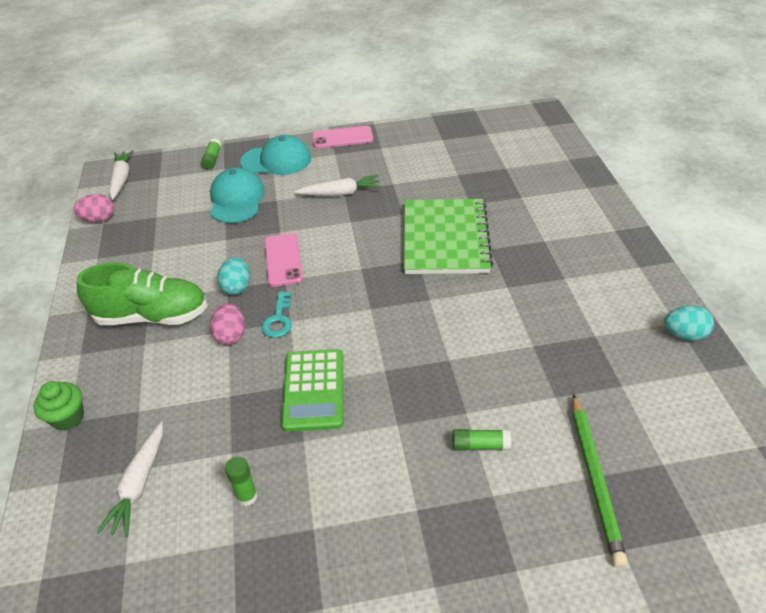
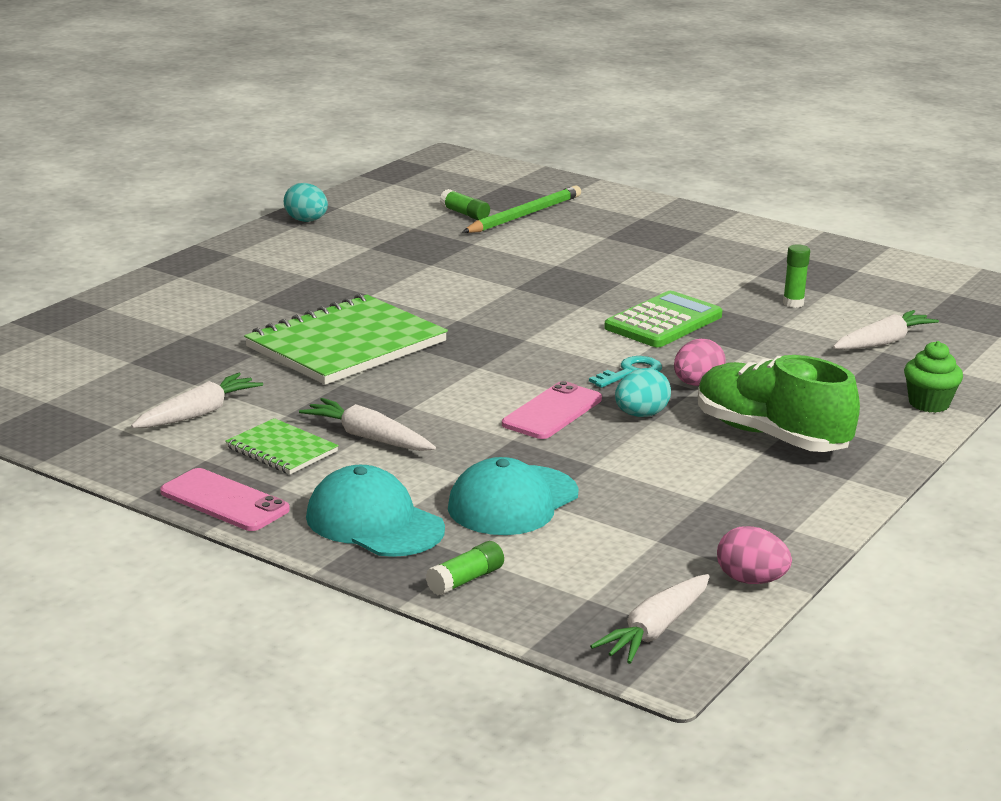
camera: 140 degrees left, 20 degrees down
(362, 167) = (281, 449): none -> green notebook
(425, 162) = (198, 413): none -> white carrot
(480, 445) = (574, 251): green glue stick -> green glue stick (465, 214)

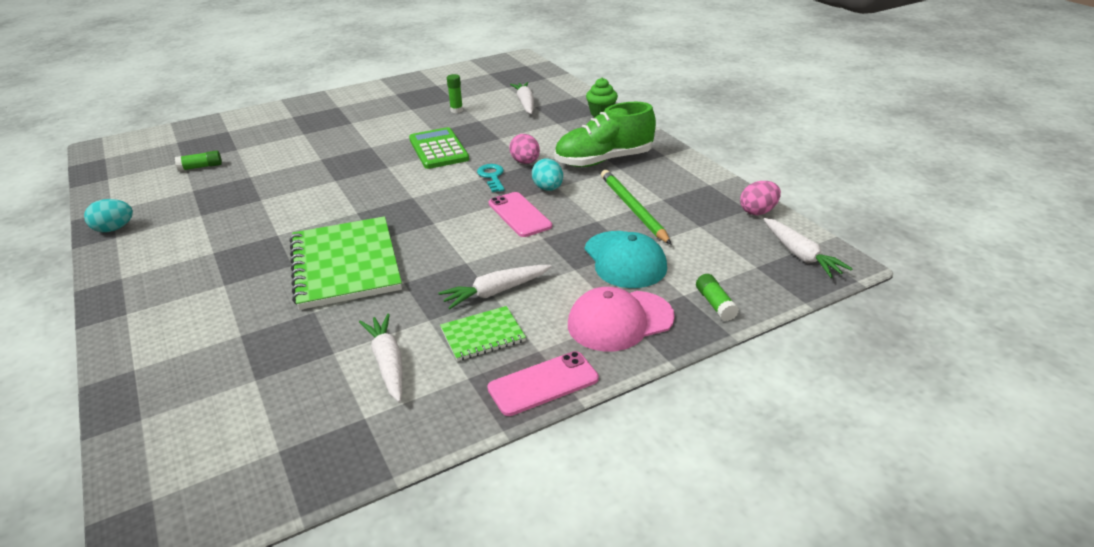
camera: 60 degrees left, 10 degrees up
(374, 523) = (620, 321): turquoise cap -> pink cap
(524, 215) = (234, 149): green pencil -> green pencil (632, 209)

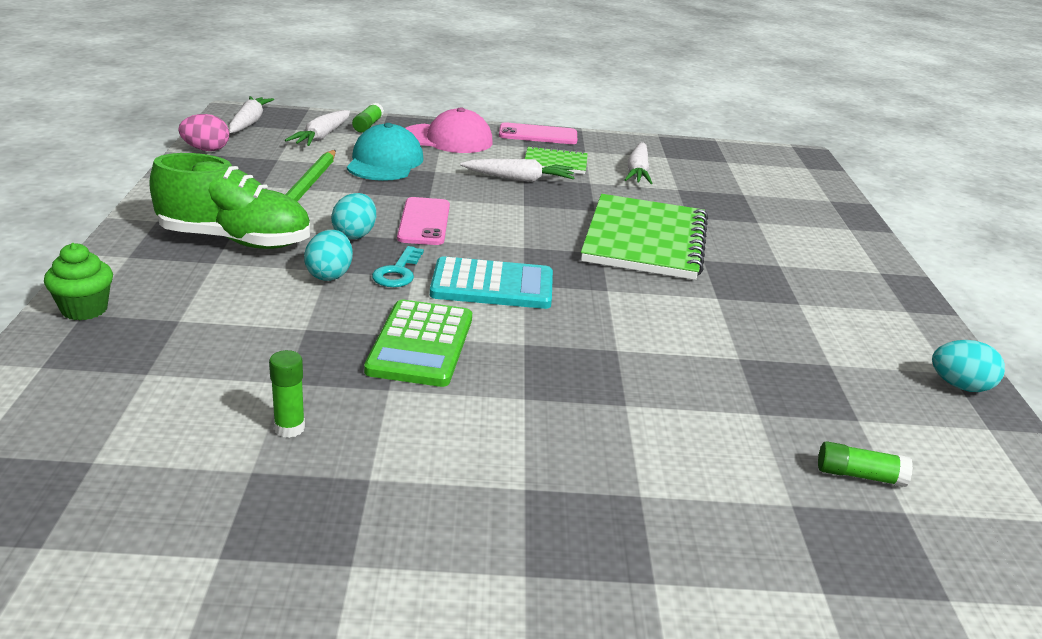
camera: 155 degrees left, 5 degrees down
(430, 189) = (492, 285): none -> turquoise calculator
(525, 103) = (148, 388): white carrot -> white carrot (322, 136)
(525, 162) = (329, 275): pink egg -> turquoise egg

